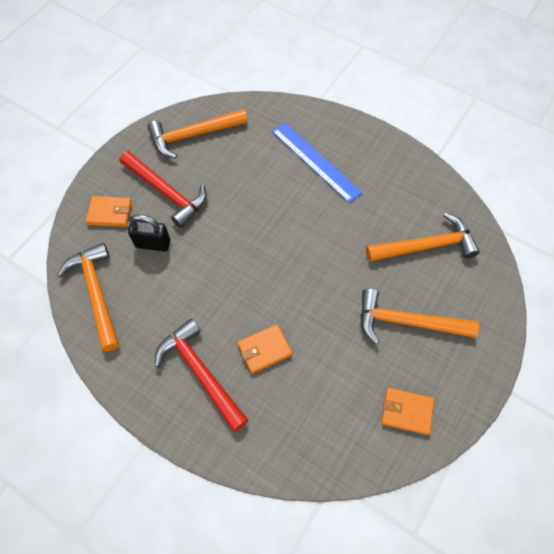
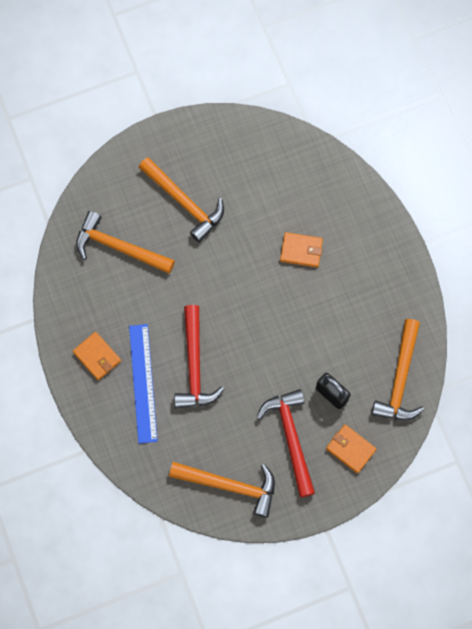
camera: 145 degrees left, 10 degrees up
(200, 373) = (357, 264): red hammer -> red hammer (194, 365)
(406, 411) = (235, 148): orange wallet -> orange wallet (97, 356)

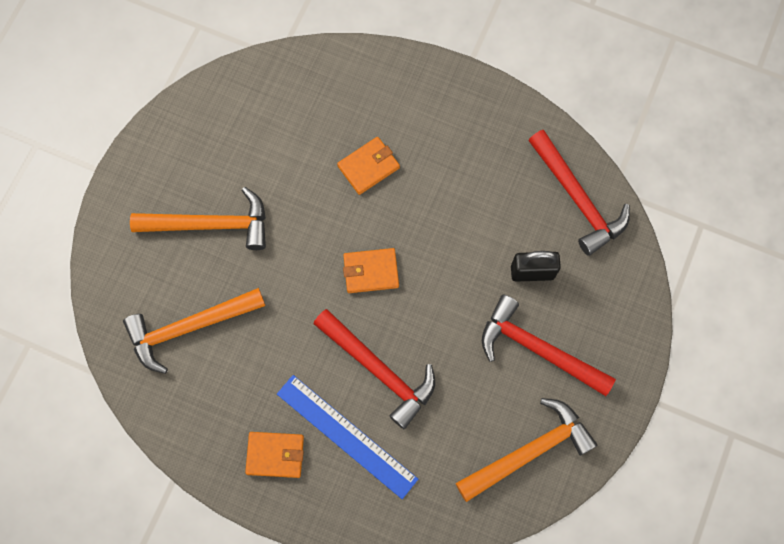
camera: 45 degrees left, 0 degrees up
(350, 449) = (601, 306): orange wallet -> orange wallet (371, 272)
(400, 379) = (578, 198): orange hammer -> red hammer

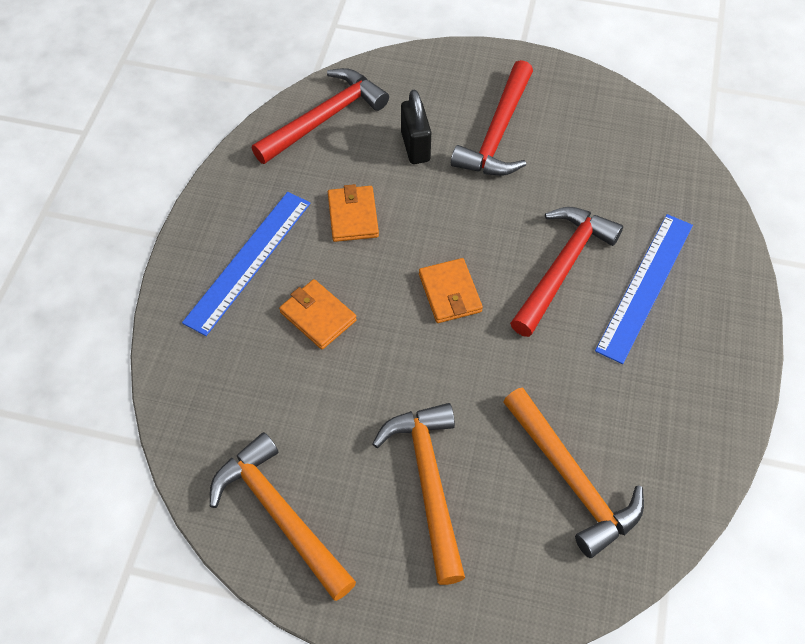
camera: 100 degrees left, 15 degrees down
(275, 455) = (691, 352): orange wallet -> orange wallet (353, 216)
(431, 121) = (248, 261): none -> blue ruler
(529, 451) = (604, 128): orange hammer -> orange hammer (280, 515)

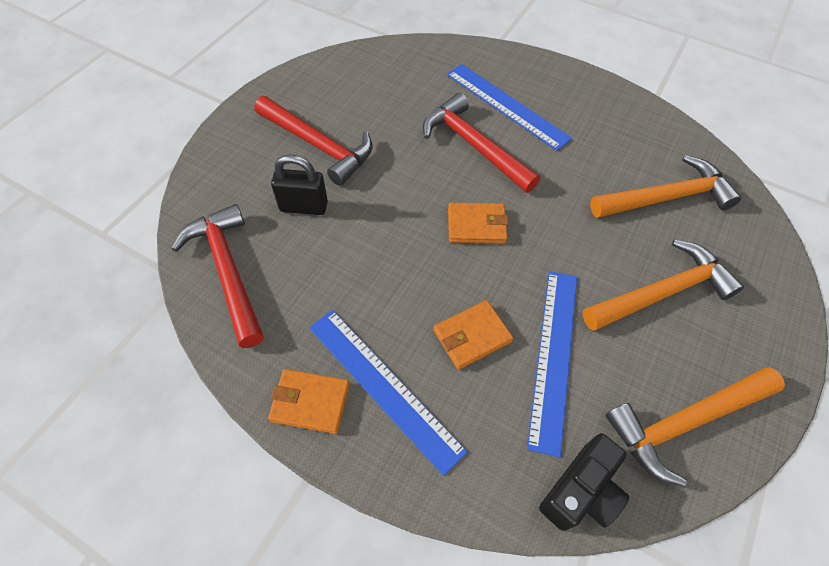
camera: 75 degrees left, 0 degrees up
(192, 429) = (581, 491): none -> black camera
(318, 388) = (553, 356): none -> blue ruler
(353, 216) = (363, 277): orange wallet -> orange wallet (310, 402)
(428, 483) = (662, 292): orange hammer -> orange hammer turned 150 degrees clockwise

